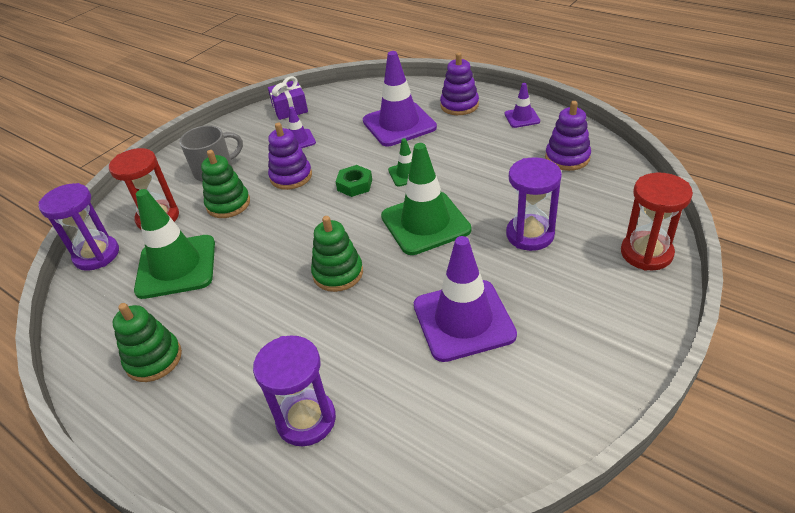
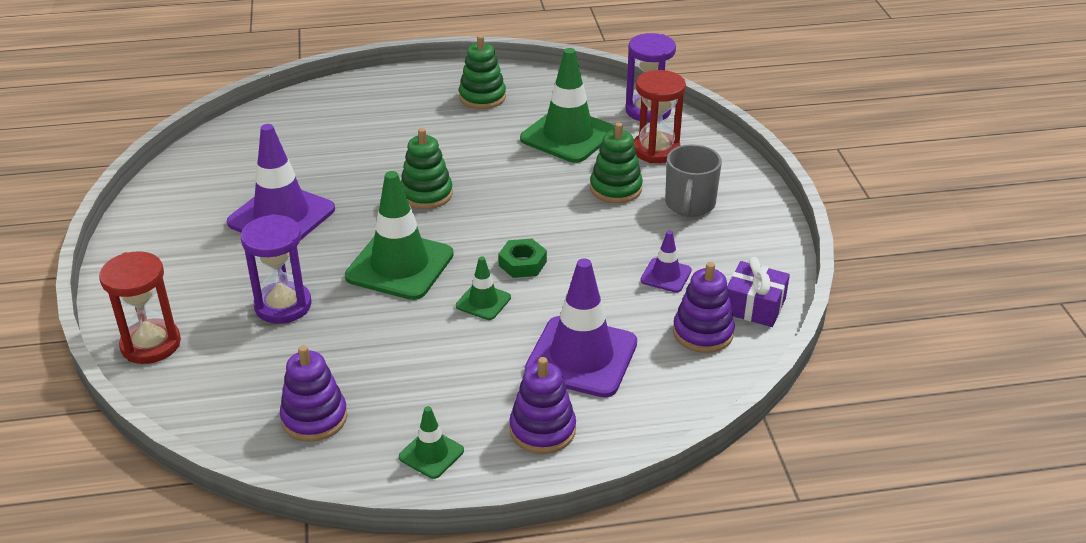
camera: 130 degrees right, 5 degrees down
(291, 177) = (602, 238): purple stacking toy -> purple stacking toy (703, 333)
(306, 420) = (333, 124): purple hourglass -> none
(522, 118) = (431, 454): purple traffic cone -> green traffic cone

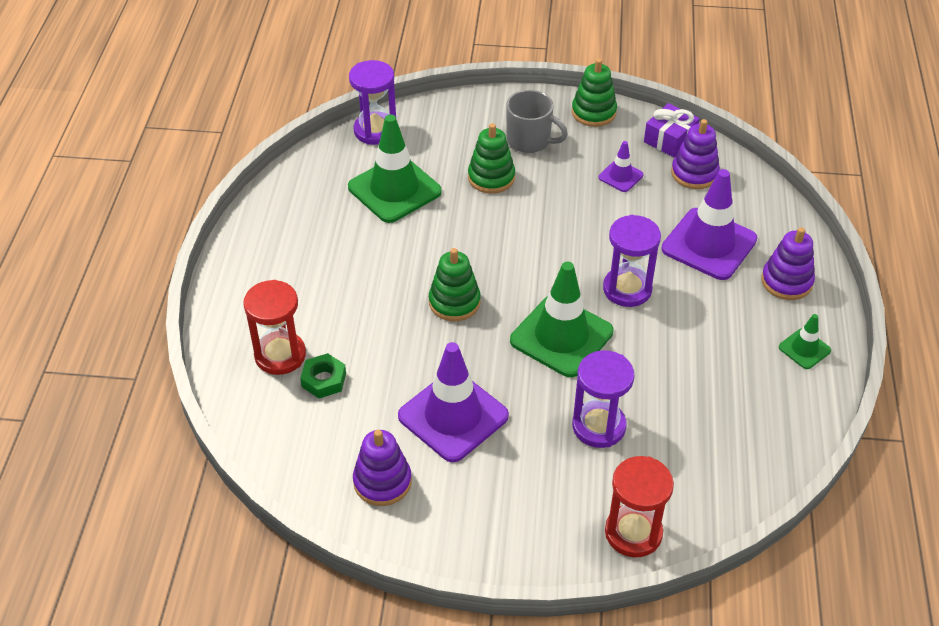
camera: 75 degrees left, 10 degrees up
(314, 418) = (753, 417): purple stacking toy -> purple stacking toy (382, 482)
(482, 97) = (297, 235): green stacking toy -> green stacking toy (593, 112)
(483, 302) = (627, 289): green traffic cone -> purple hourglass
(522, 263) = (581, 256): green nut -> green nut (324, 380)
(656, 150) = (442, 141): red hourglass -> red hourglass (280, 355)

